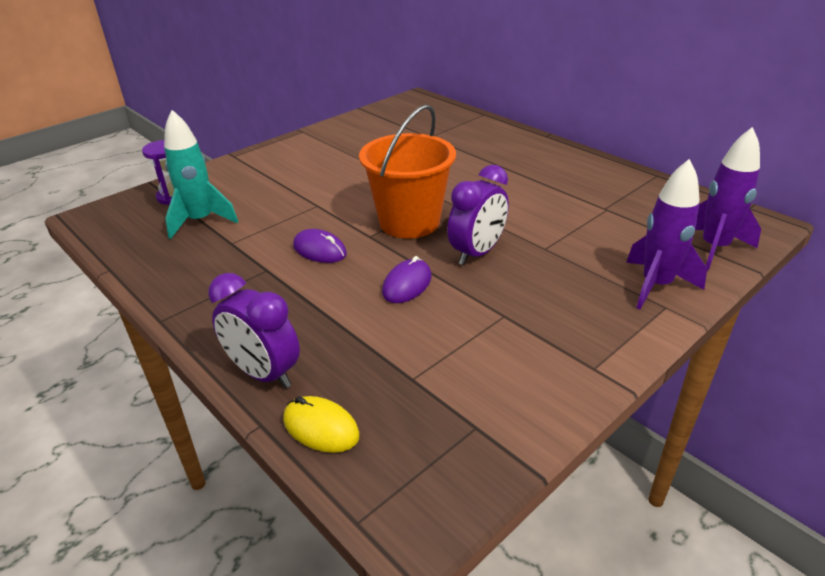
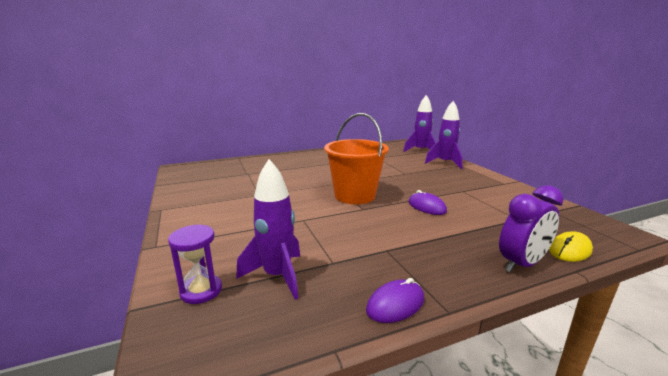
camera: 70 degrees left, 15 degrees down
(200, 221) = (277, 276): turquoise rocket -> purple rocket
(319, 250) = (371, 226): purple mouse -> purple mouse (395, 304)
(477, 253) = (402, 186): purple clock -> none

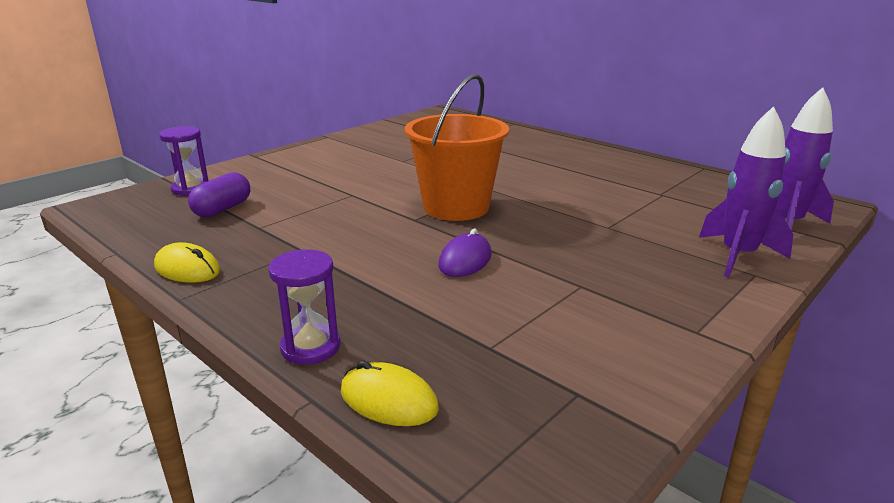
camera: 65 degrees right, 5 degrees up
(277, 276) = (222, 209): purple rocket -> purple capsule
(395, 304) = (187, 269): purple mouse -> yellow mouse
(521, 264) = (310, 347): purple clock -> purple hourglass

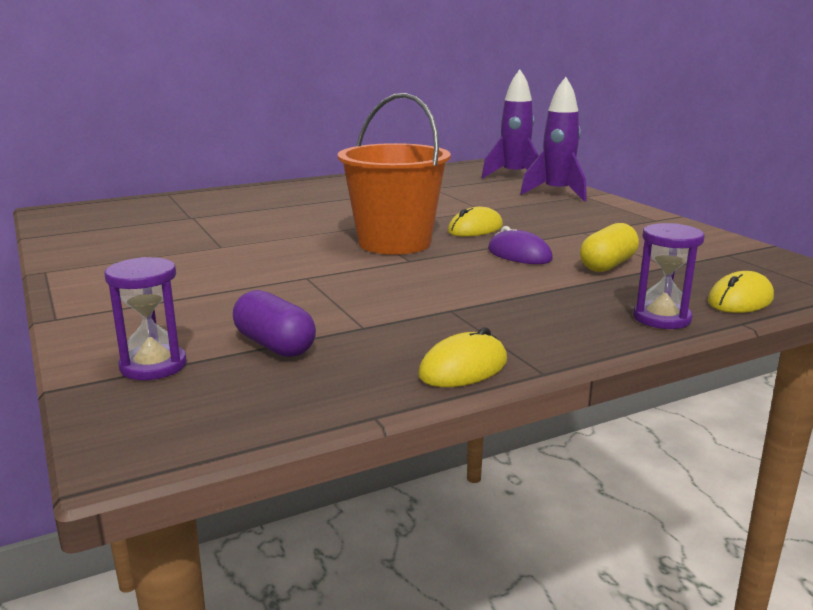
camera: 70 degrees left, 5 degrees down
(464, 308) = (608, 265): none -> yellow capsule
(532, 231) = (475, 229): none -> yellow mouse

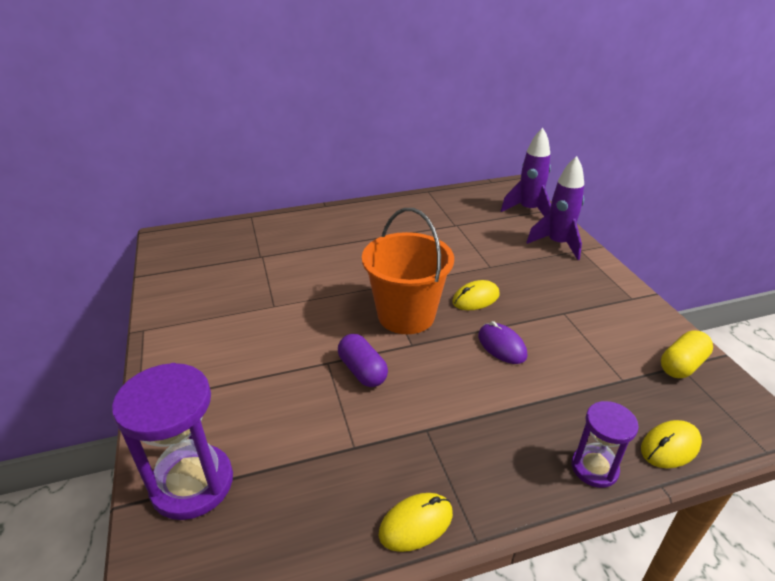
camera: 10 degrees right, 15 degrees up
(153, 366) = (192, 484): purple hourglass -> purple hourglass, size x1.71
(274, 345) = (283, 466): purple capsule -> purple capsule (362, 371)
(608, 265) = (571, 372): yellow capsule -> yellow capsule (682, 365)

